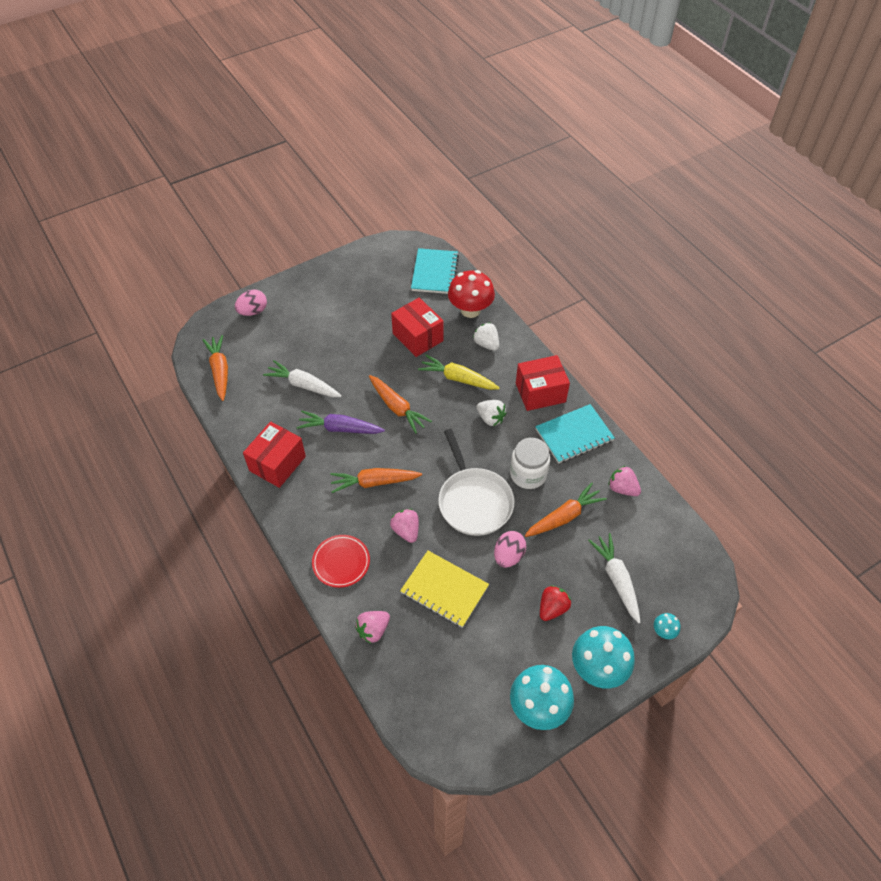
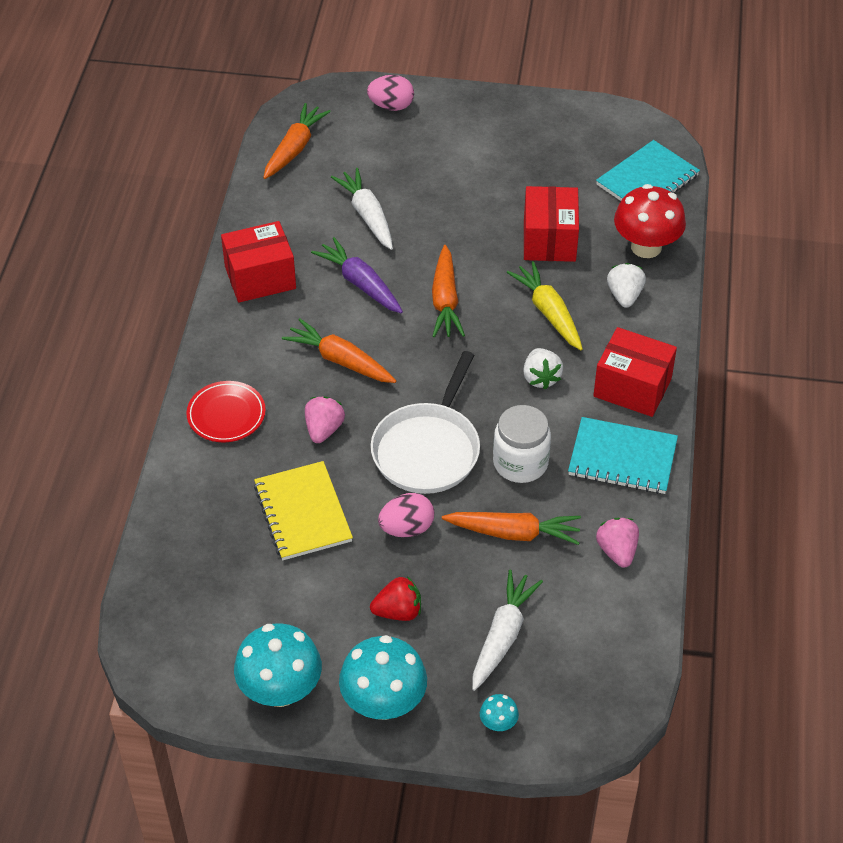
camera: 40 degrees right, 5 degrees down
(373, 630) = (192, 499): pink strawberry -> none

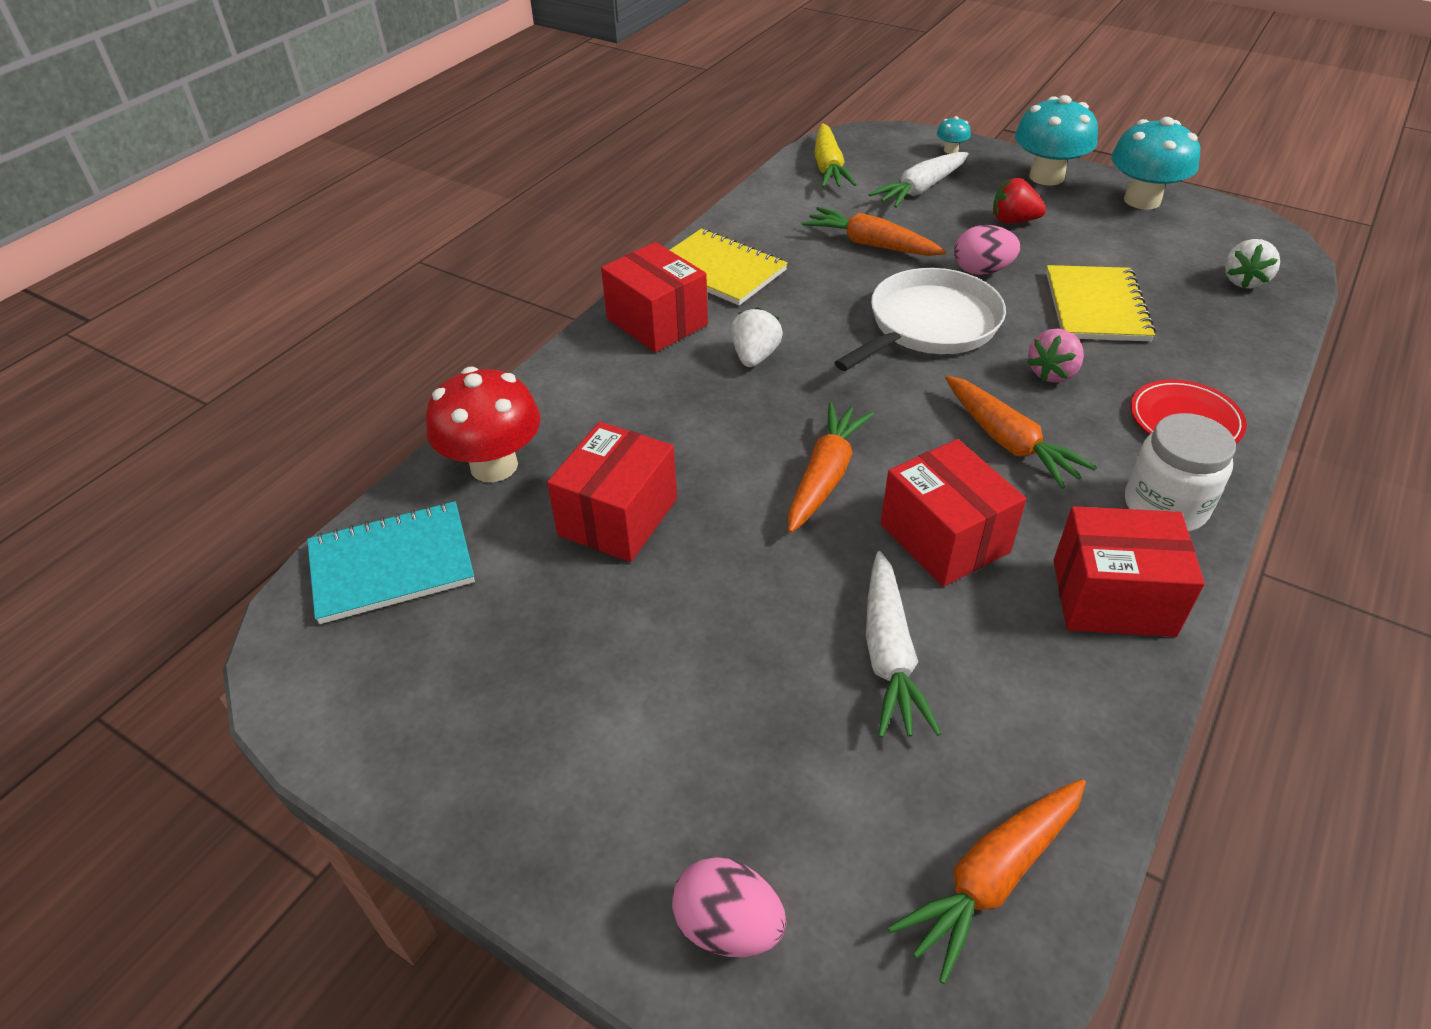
camera: 155 degrees left, 5 degrees down
(360, 283) = (944, 538): purple carrot -> red box
(520, 463) = (830, 291): white jar -> white jar (1165, 506)
(548, 312) = (693, 422): yellow carrot -> yellow carrot (828, 167)
(617, 551) = (779, 213): pink strawberry -> none
(622, 458) = (719, 270): turquoise notebook -> yellow notebook
(624, 296) = (579, 414): white strawberry -> white strawberry (1244, 281)

